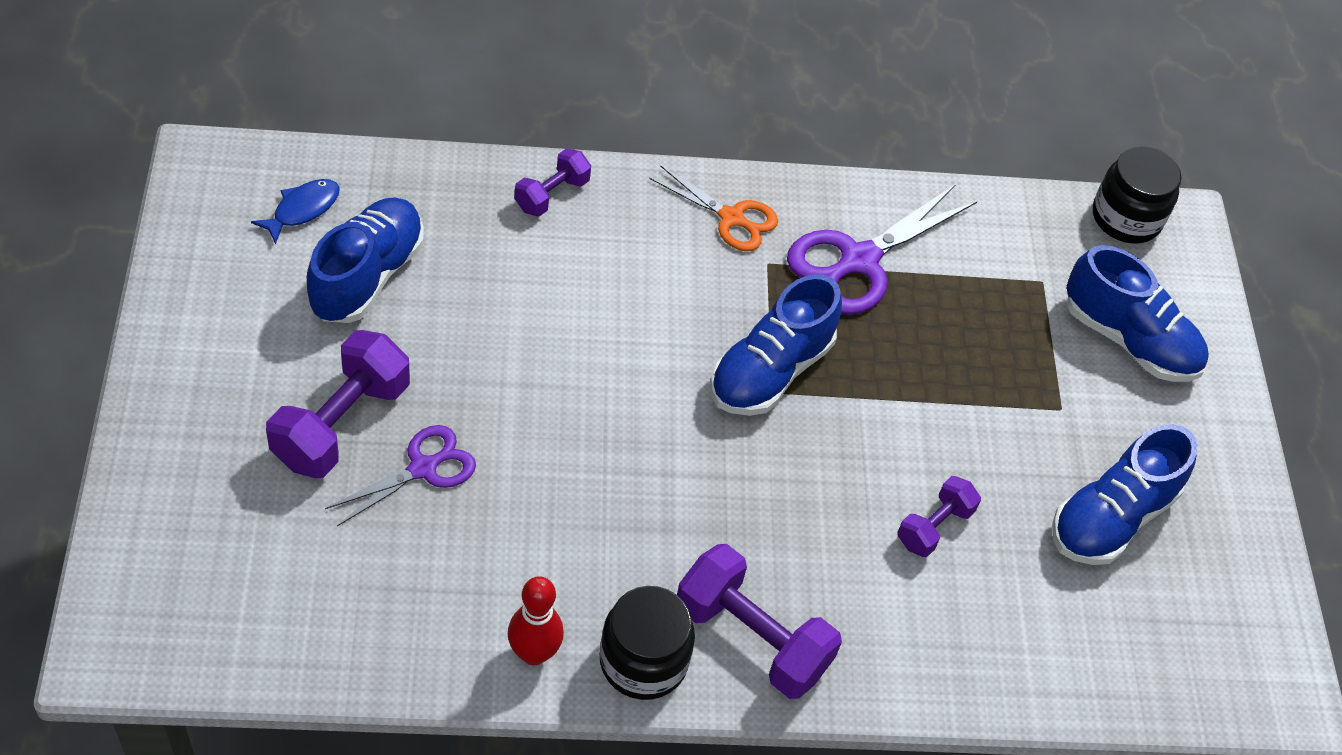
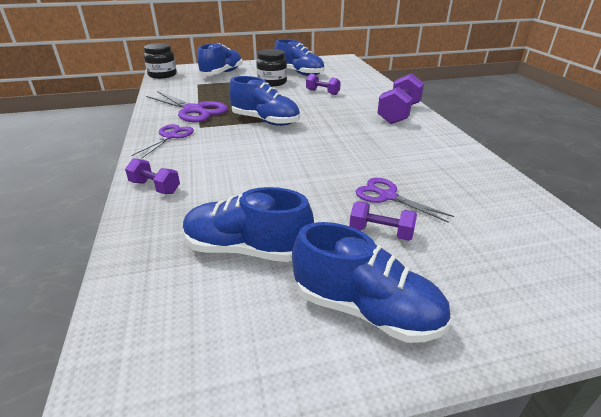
camera: 95 degrees left, 20 degrees down
(224, 359) = (366, 309): none -> blue shoe
(302, 209) = (180, 305): blue fish -> none
(341, 423) = (381, 232): purple dumbbell -> purple dumbbell, size x0.57
(534, 653) = (456, 151): red bowling pin -> none
(643, 661) = (432, 130): black jar -> black jar (272, 82)
(732, 218) = (170, 136): orange scissors -> purple scissors

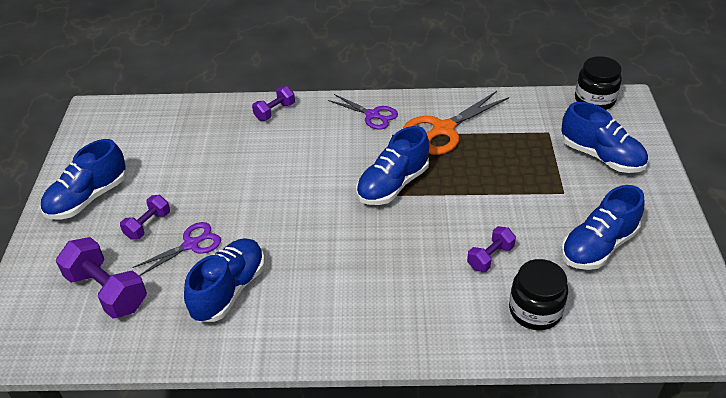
camera: 105 degrees right, 10 degrees up
(194, 110) = (443, 130): purple scissors -> orange scissors
(246, 249) = (171, 155): blue shoe -> blue shoe (229, 290)
(272, 82) = (547, 207): black jar -> black jar (535, 310)
(399, 114) = (379, 323): purple dumbbell -> purple dumbbell (107, 291)

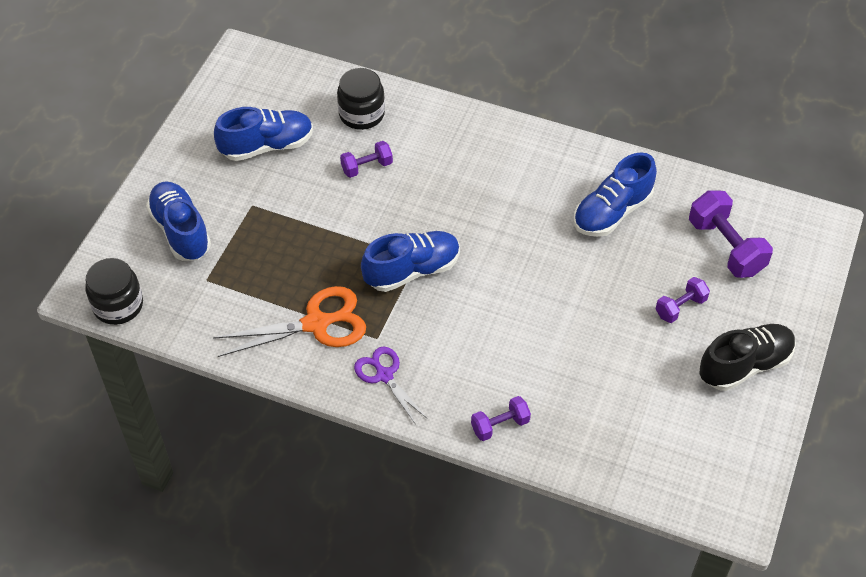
camera: 160 degrees left, 10 degrees up
(88, 198) = (744, 365): blue shoe -> black shoe
(191, 244) = (639, 270): purple scissors -> none

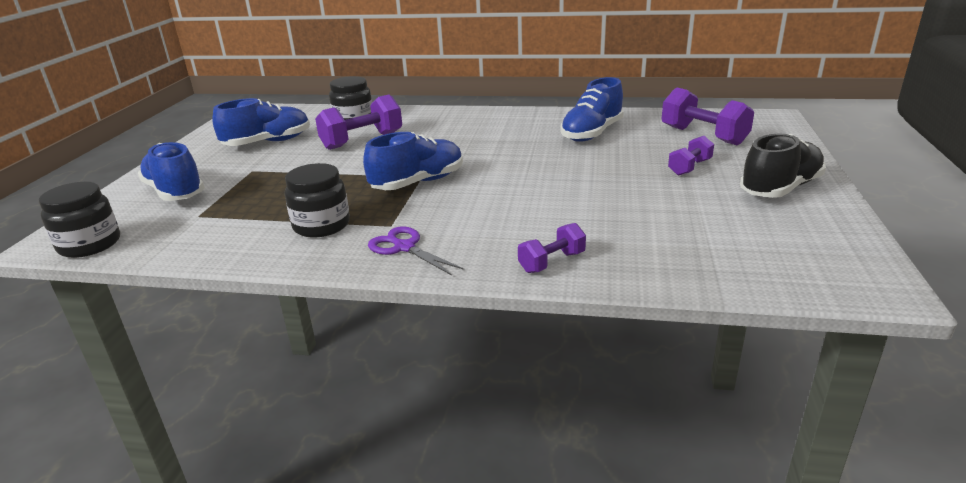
camera: 10 degrees left, 25 degrees down
(316, 323) = (321, 225): orange scissors -> black jar
(367, 167) = (362, 141): purple dumbbell -> purple dumbbell, size x1.74

